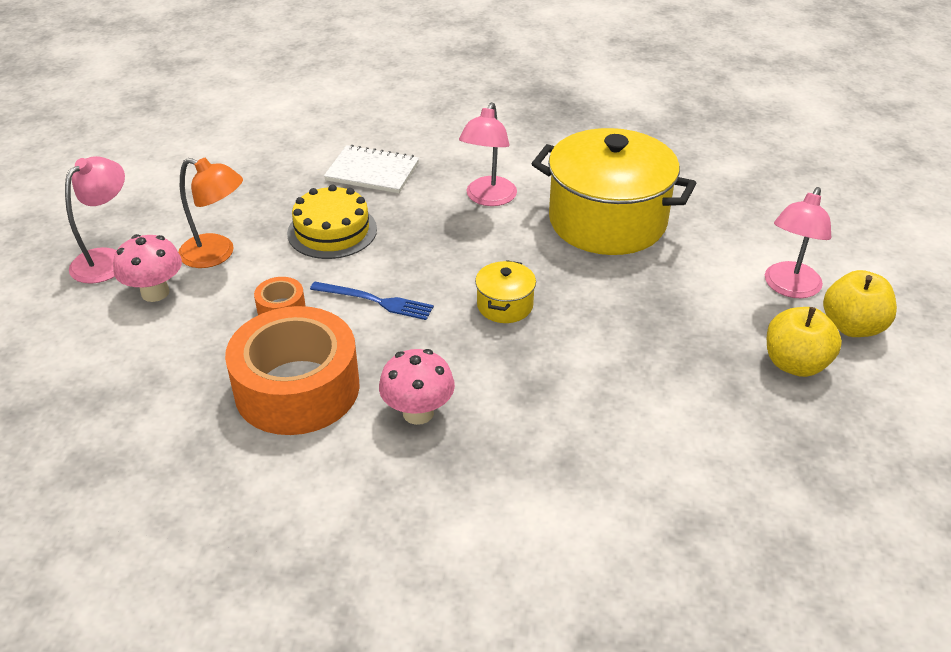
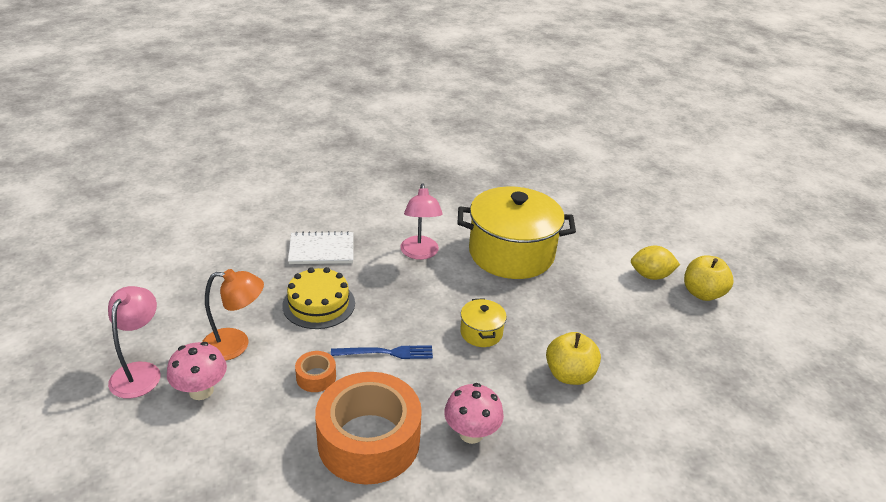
camera: 25 degrees left, 5 degrees down
(789, 288) = (650, 276): pink lamp -> yellow lemon
(795, 364) = (687, 327): yellow apple -> yellow apple (569, 375)

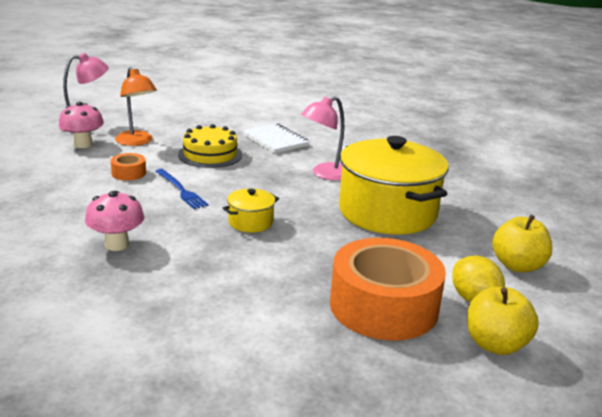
camera: 60 degrees right, 10 degrees down
(369, 440) = (77, 206): orange tape -> orange tape (383, 306)
(569, 375) = (239, 277): yellow apple -> yellow apple (517, 266)

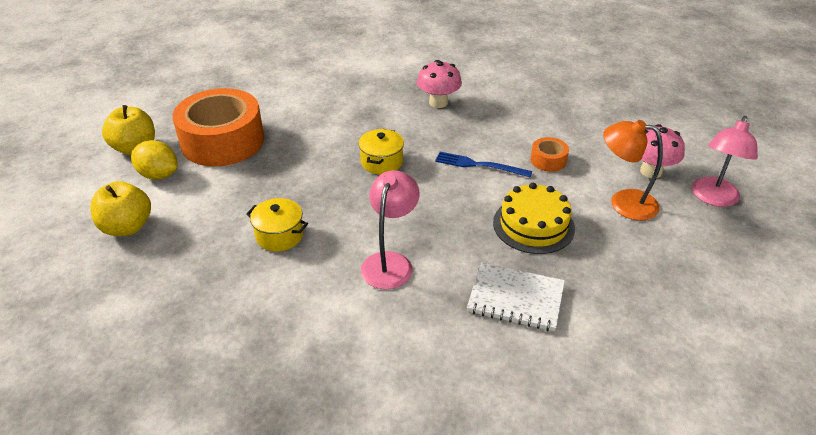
camera: 145 degrees right, 15 degrees up
(387, 212) = (279, 235): yellow pot -> yellow pot, size x0.43

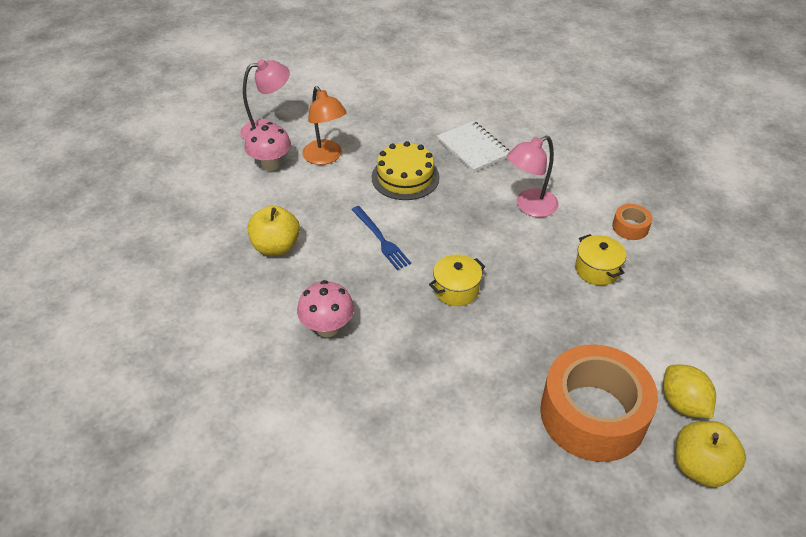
camera: 140 degrees left, 5 degrees up
(127, 227) = (730, 352): yellow apple -> yellow apple (276, 246)
(548, 160) = (324, 212): orange tape -> orange tape (630, 227)

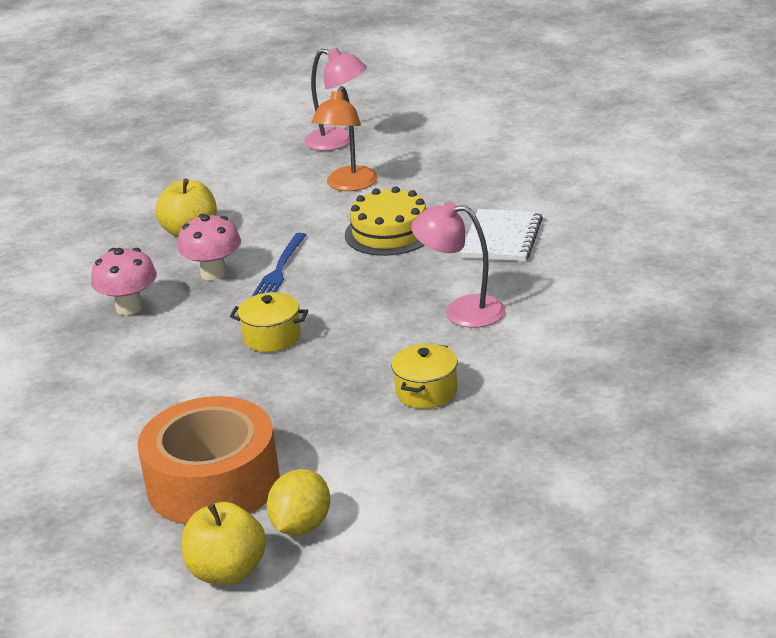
camera: 50 degrees right, 15 degrees down
(270, 164) = (293, 170): pink mushroom -> pink mushroom (213, 273)
(630, 227) = (532, 378): orange tape -> none

